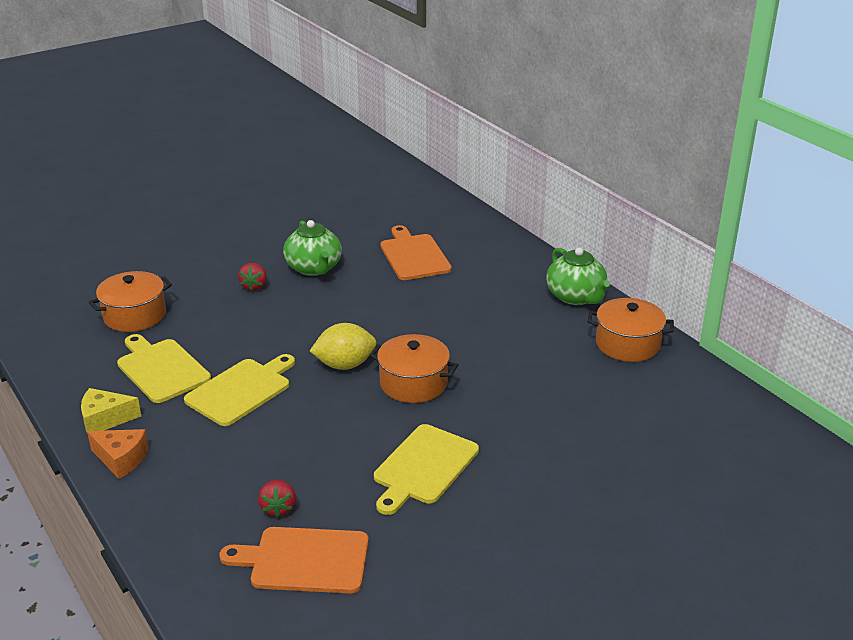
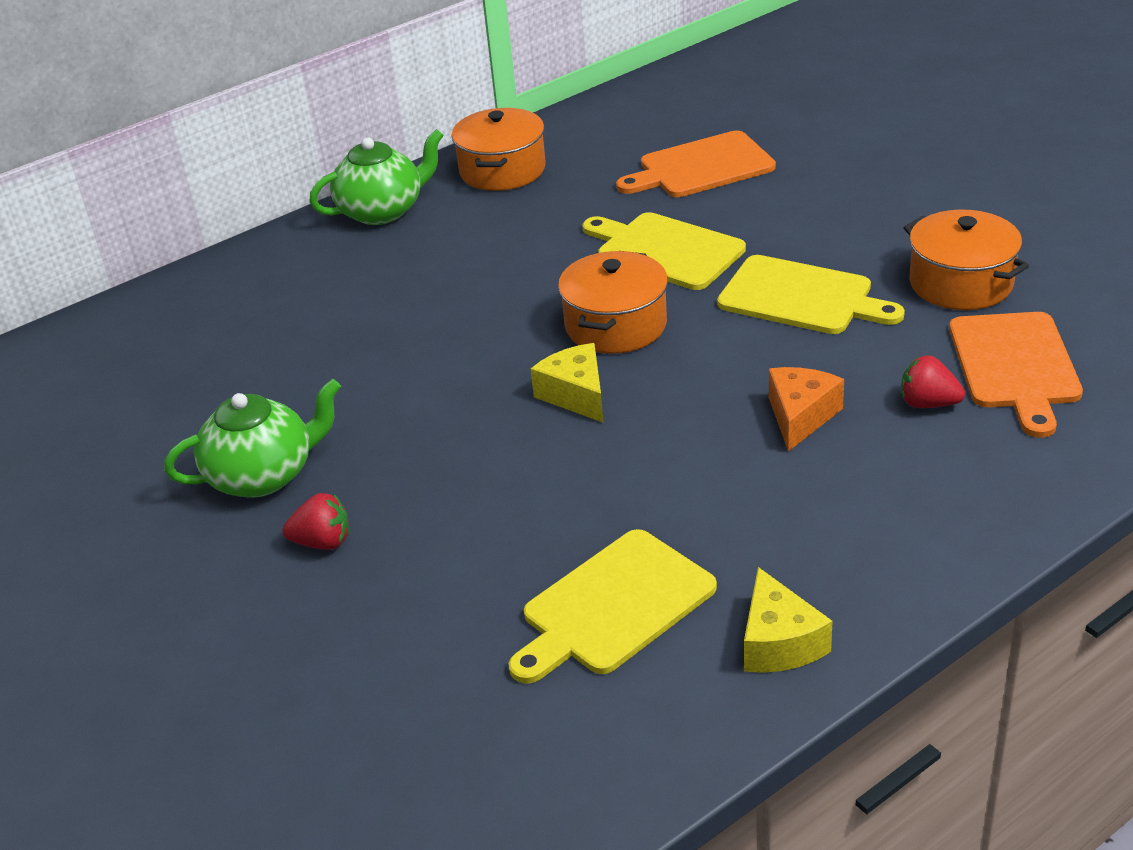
camera: 90 degrees left, 5 degrees up
(121, 459) = (878, 591): orange cheese -> orange cheese (800, 416)
(134, 315) = (427, 696): orange pot -> orange pot (961, 283)
(241, 390) = (662, 492): yellow cutting board -> yellow cutting board (665, 250)
(278, 508) = (928, 403): red strawberry -> red strawberry turned 150 degrees counterclockwise
(345, 365) = (576, 395): yellow lemon -> yellow cheese
(414, 255) = (235, 366): orange cutting board -> orange cutting board (701, 167)

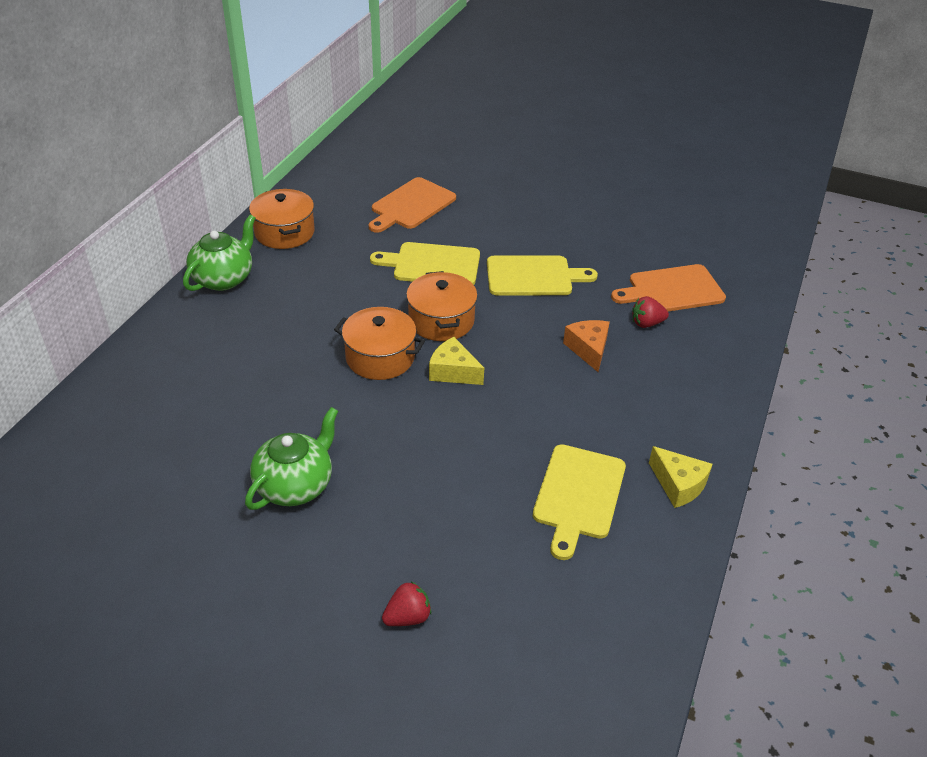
camera: 35 degrees left, 5 degrees up
(322, 542) = (373, 516): red strawberry -> red strawberry (407, 617)
(961, 283) = (610, 248): orange pot -> orange pot (380, 357)
(1014, 366) = (672, 290): orange cutting board -> orange cutting board turned 105 degrees clockwise

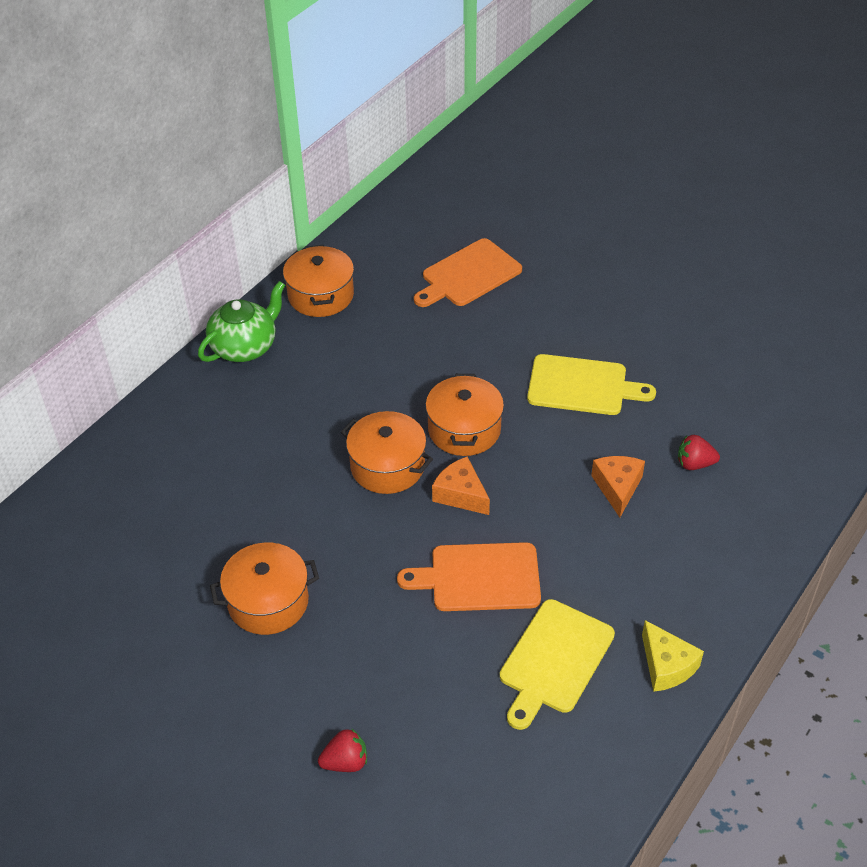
camera: 15 degrees right, 5 degrees up
(295, 485) = (268, 602): green teapot -> orange pot
(432, 264) = (472, 356): yellow cutting board -> none
(453, 372) = (461, 494): yellow cheese -> orange cheese
(672, 290) = (738, 424): orange cutting board -> orange cutting board (479, 577)

